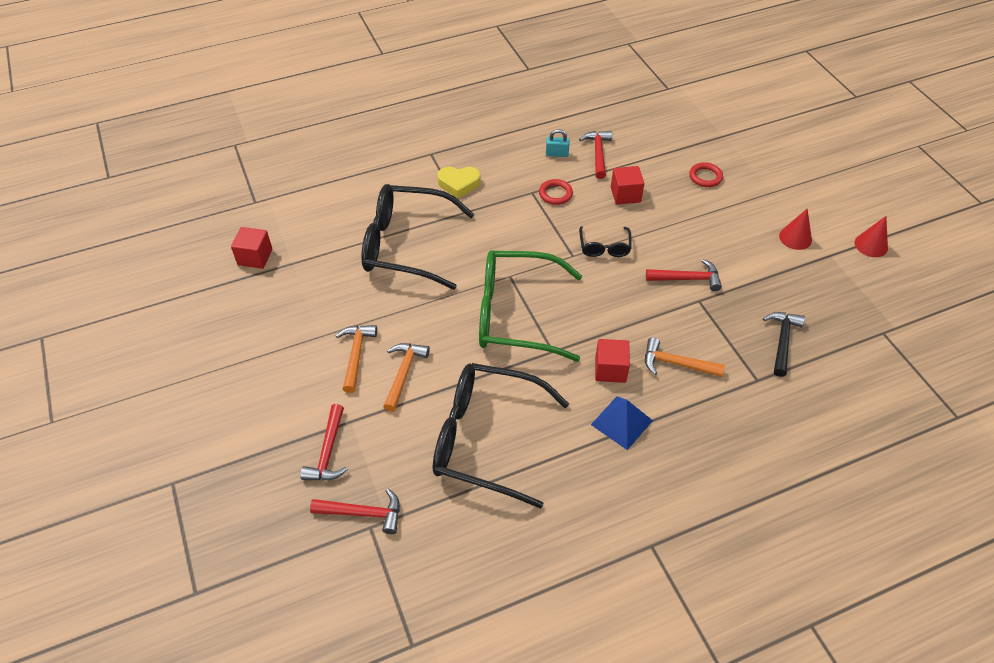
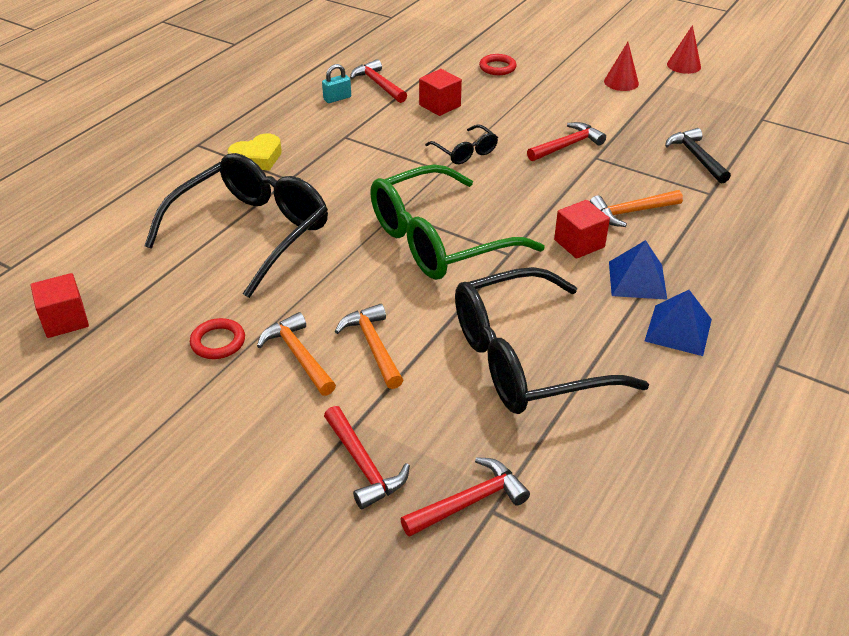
camera: 35 degrees left, 10 degrees down
(406, 245) = (252, 232): black glasses -> black glasses turned 150 degrees clockwise
(555, 194) = (370, 129): red ring -> red ring (218, 342)
(609, 478) = (678, 330): none -> blue pyramid

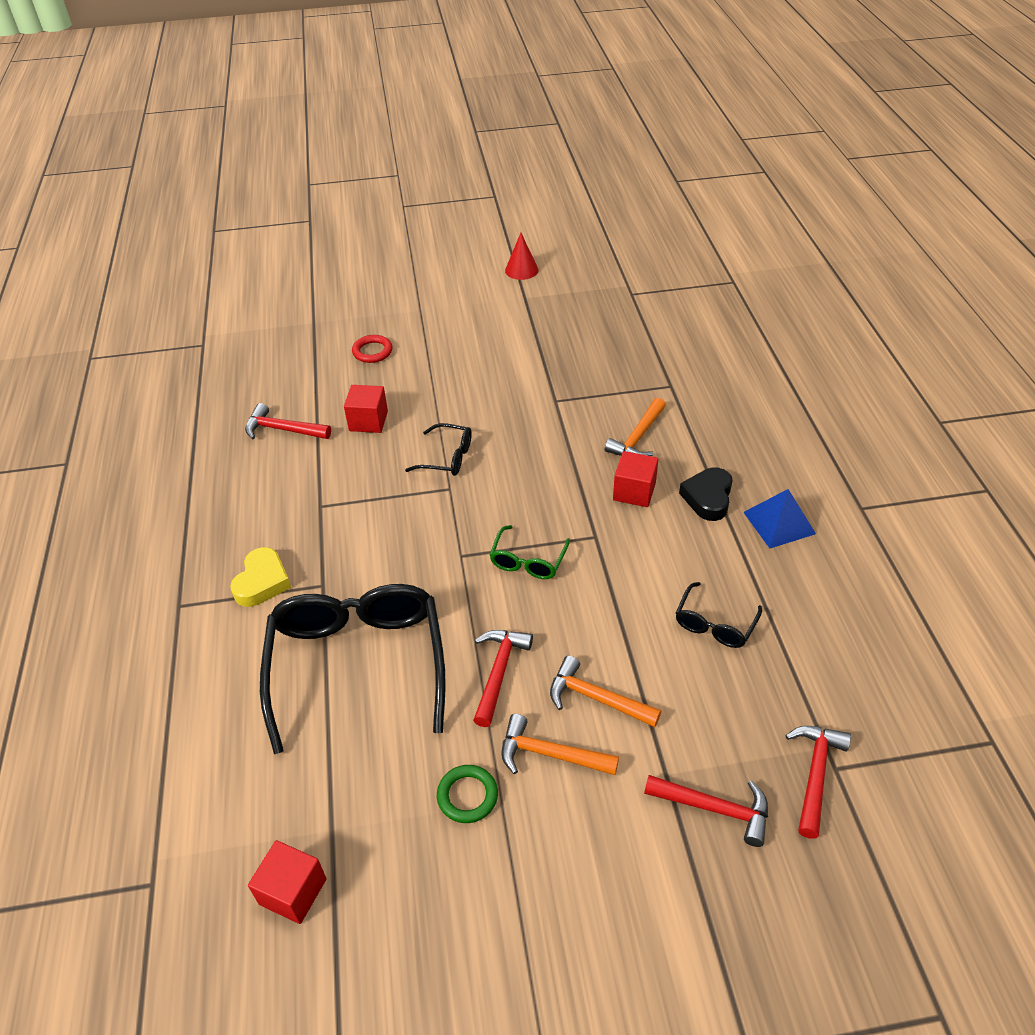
camera: 40 degrees left, 5 degrees up
(218, 342) = (467, 796): red ring -> green ring
(337, 98) = (261, 468): turquoise padlock -> none
(438, 240) = (528, 561): green glasses -> green glasses, size x0.45
(525, 360) = (714, 624): black glasses -> black glasses, size x0.45
(567, 145) = (521, 401): red hammer -> red hammer (499, 672)
(621, 82) = (492, 313): red cone -> none
(637, 280) = (708, 498): blue pyramid -> black heart
(696, 157) = (626, 357): black hammer -> none

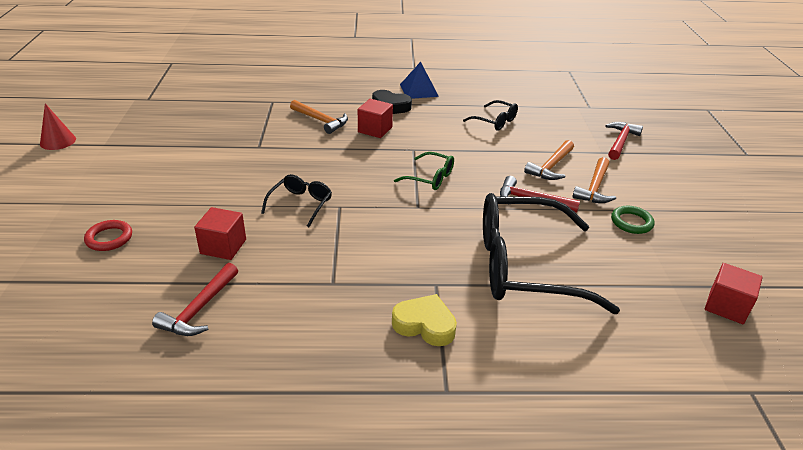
camera: 85 degrees left, 10 degrees down
(815, 774) = (594, 112): red hammer -> none

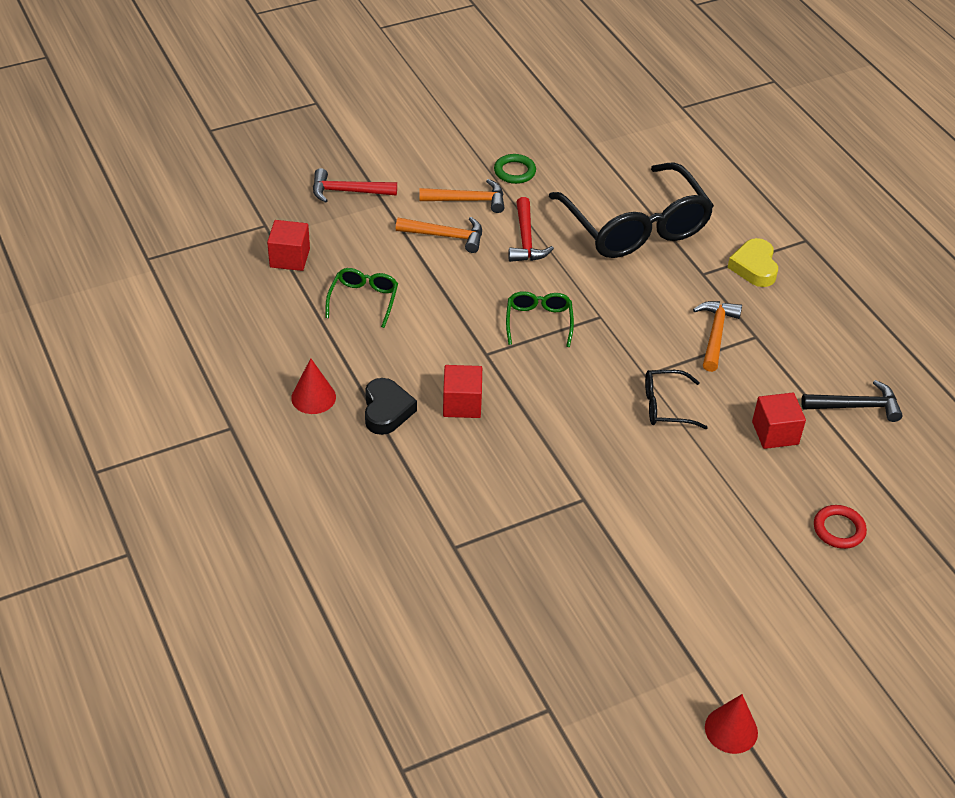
camera: 115 degrees left, 10 degrees up
(199, 309) = (856, 406): red hammer -> black hammer
(321, 121) = (475, 466): orange hammer -> orange hammer (715, 334)
(419, 90) = (313, 397): blue pyramid -> red cone
(495, 121) = (363, 300): black glasses -> green glasses
(726, 306) = (597, 117): red cube -> red cube (290, 258)

